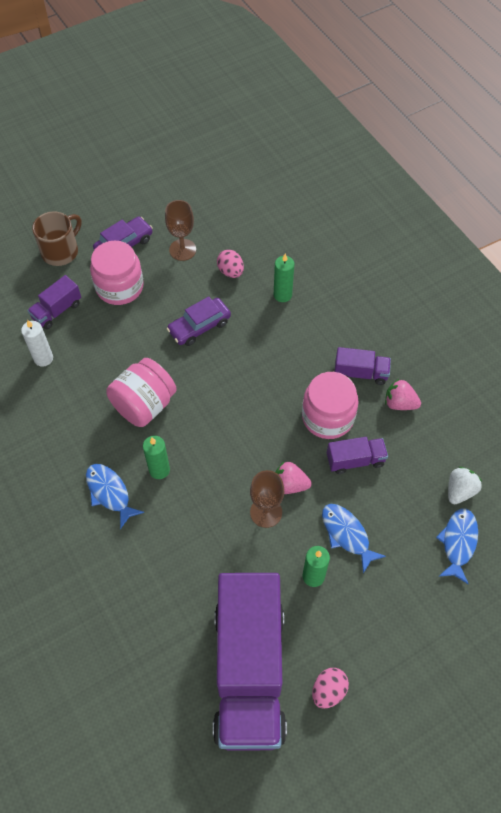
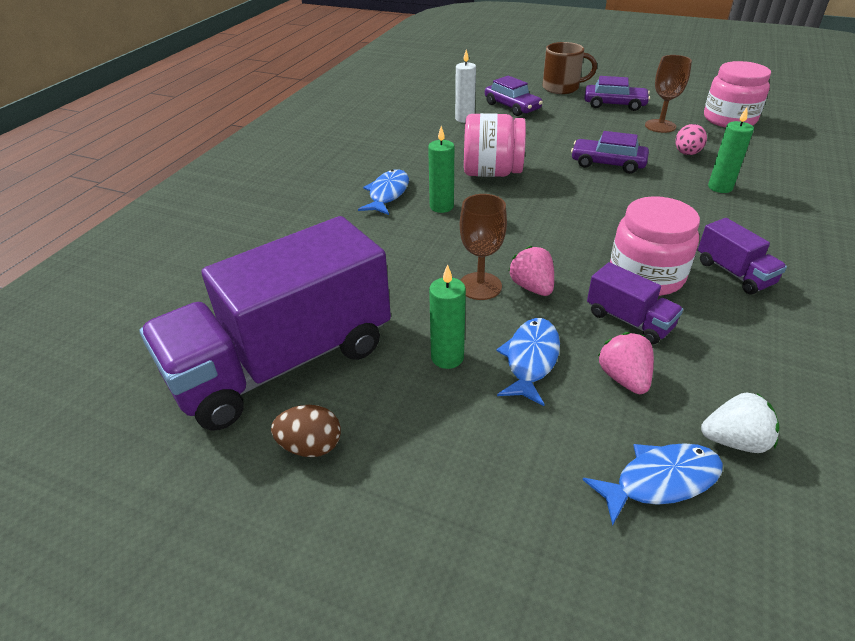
camera: 55 degrees right, 20 degrees down
(57, 311) = (512, 107): purple truck -> purple car
(119, 287) = (576, 118): pink jar -> pink jar (729, 119)
(328, 691) = (310, 446): pink egg -> brown egg
(399, 403) = (753, 320): pink strawberry -> pink strawberry (624, 378)

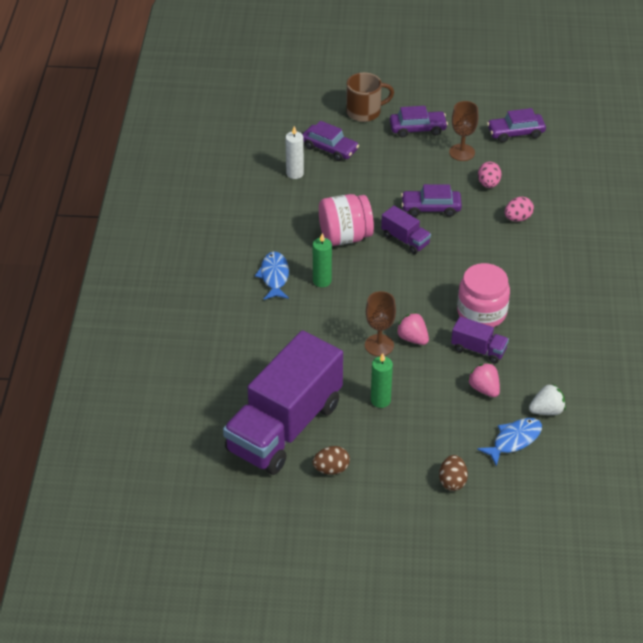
camera: 20 degrees left, 5 degrees up
(515, 532) = (452, 481): none -> brown egg
(531, 359) = (429, 390): blue fish -> none
(720, 187) = (517, 218): green candle -> pink egg
(729, 119) = (515, 133): pink jar -> purple car
(734, 273) = (535, 298): purple truck -> purple truck (405, 240)

